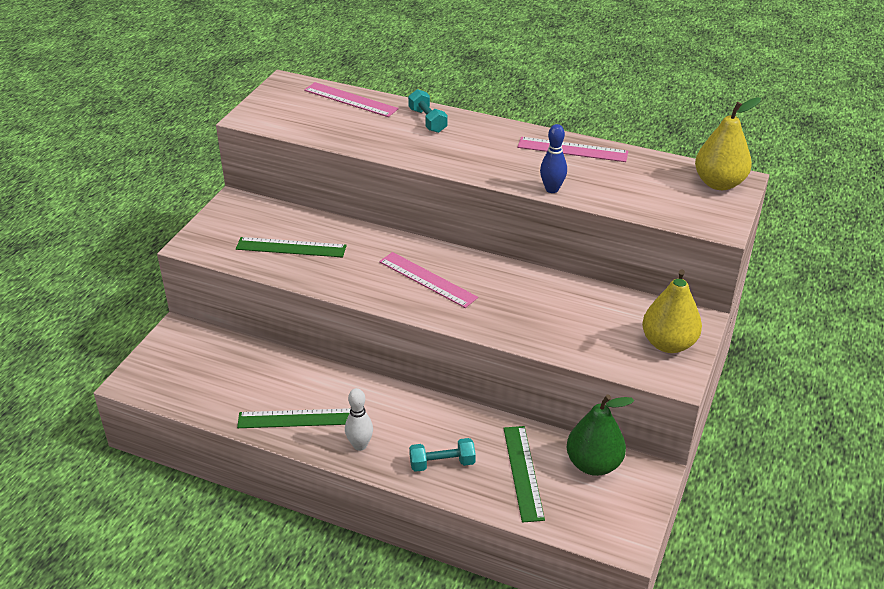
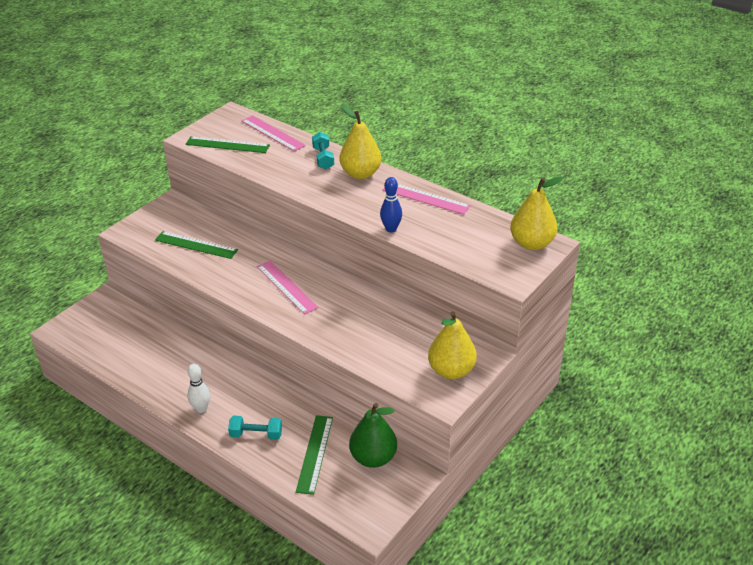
camera: 15 degrees right, 0 degrees up
(297, 418) = (164, 379): green ruler -> green ruler (227, 145)
(481, 132) = (360, 173): none -> yellow pear

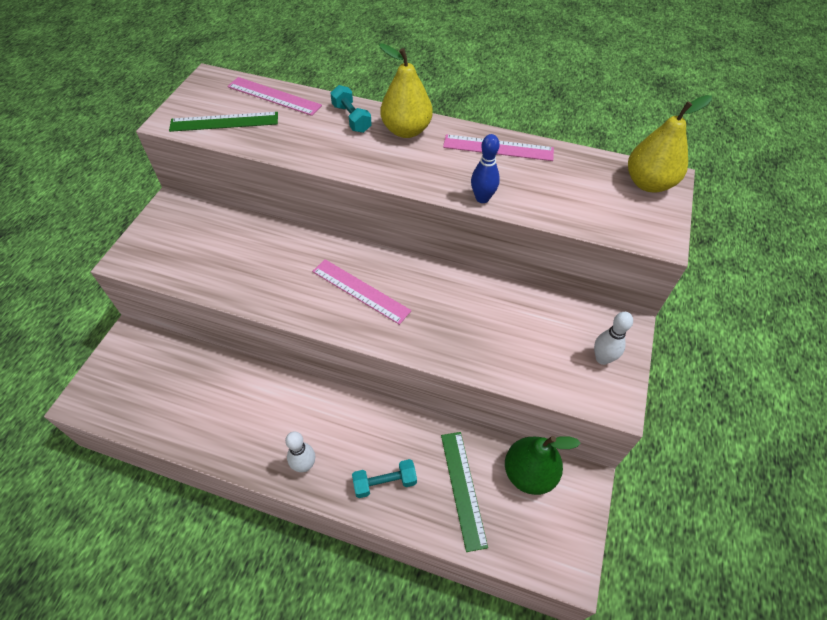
camera: 20 degrees left, 15 degrees up
(196, 245) = (225, 258): green ruler -> none
(451, 370) = (602, 358): yellow pear -> white bowling pin

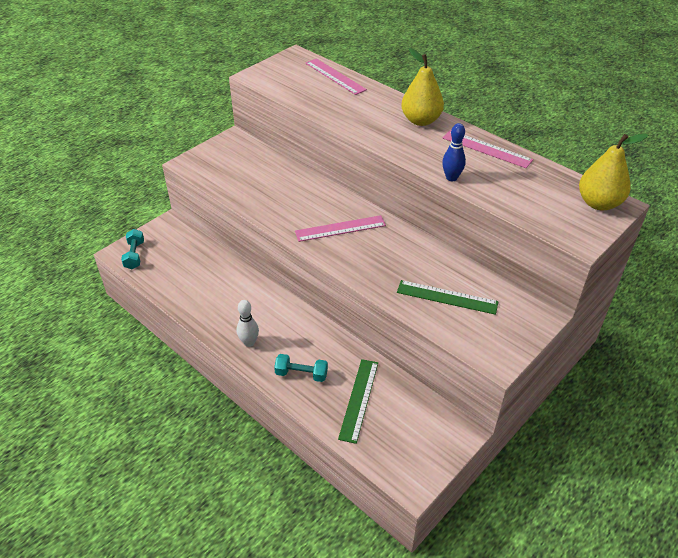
camera: 25 degrees right, 10 degrees down
(224, 122) = (290, 85): green ruler -> green ruler (447, 297)
(351, 118) = (384, 103): turquoise dumbbell -> turquoise dumbbell (134, 255)
(360, 291) = (340, 228): pink ruler -> pink ruler turned 75 degrees counterclockwise
(529, 473) = (417, 409): green pear -> none
(602, 358) = (506, 329): white bowling pin -> none

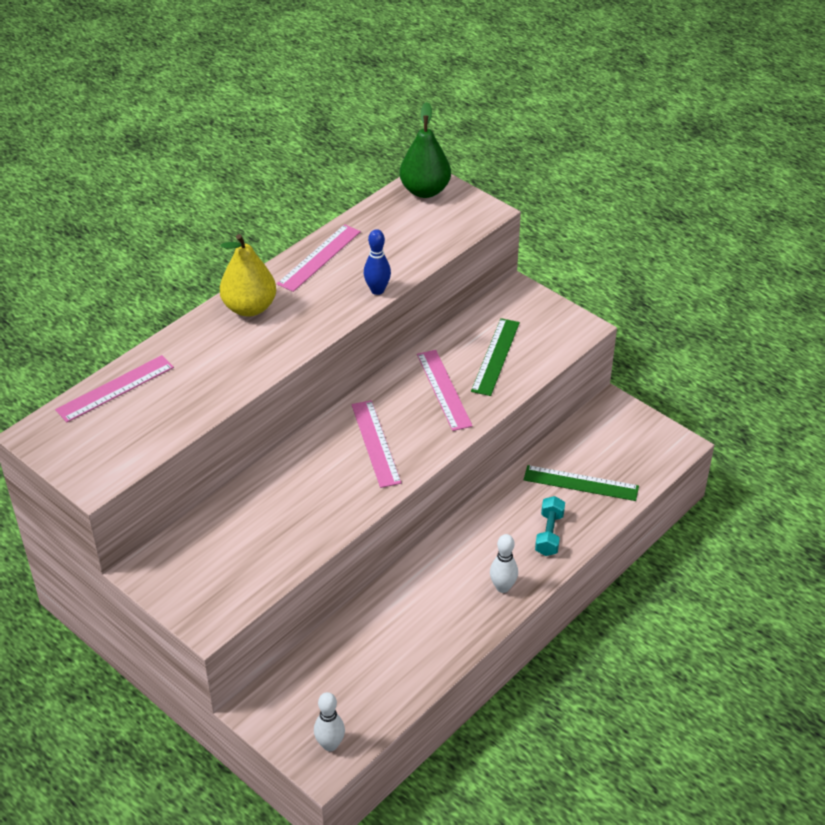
camera: 90 degrees left, 0 degrees up
(134, 255) = (330, 745): turquoise dumbbell -> white bowling pin
(402, 265) = (444, 389): none -> pink ruler
(599, 203) = (425, 190): yellow pear -> green pear

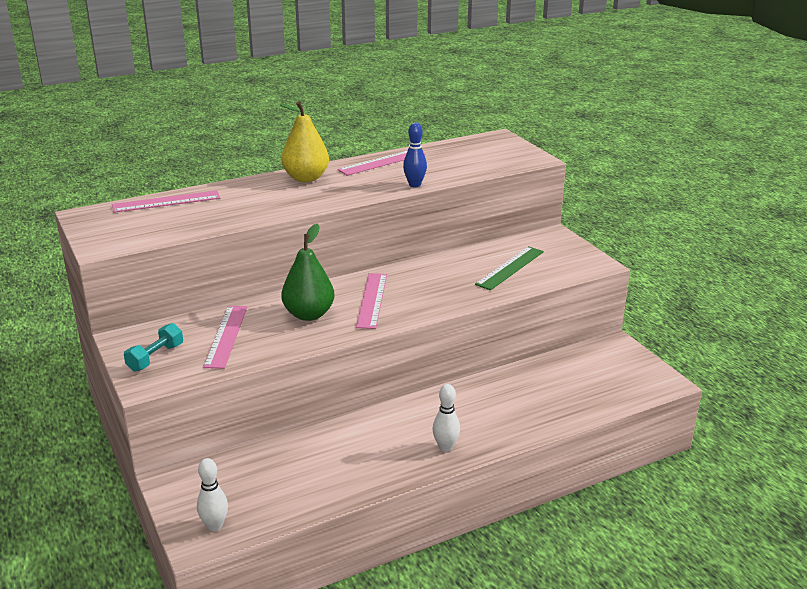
camera: 20 degrees right, 15 degrees down
(425, 190) = (493, 142): green pear -> green pear (309, 314)
(444, 389) = (452, 279): pink ruler -> pink ruler (226, 336)
(549, 534) = (510, 419): turquoise dumbbell -> turquoise dumbbell (155, 357)
(581, 483) = (559, 390): green ruler -> none

